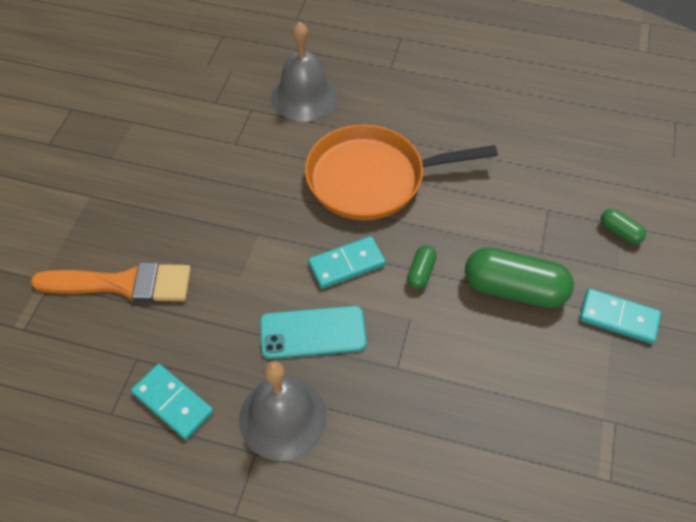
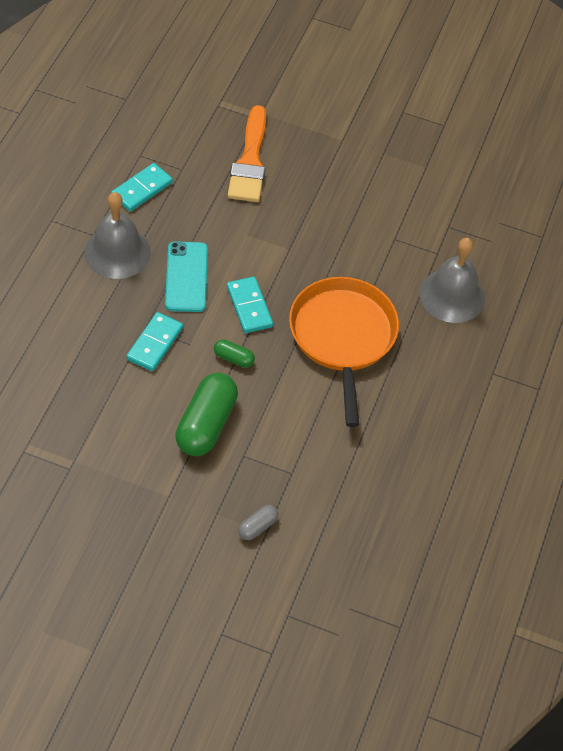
camera: 90 degrees right, 0 degrees up
(618, 317) = (165, 498): turquoise domino -> turquoise domino (155, 343)
(620, 232) = (257, 527): green capsule -> grey capsule

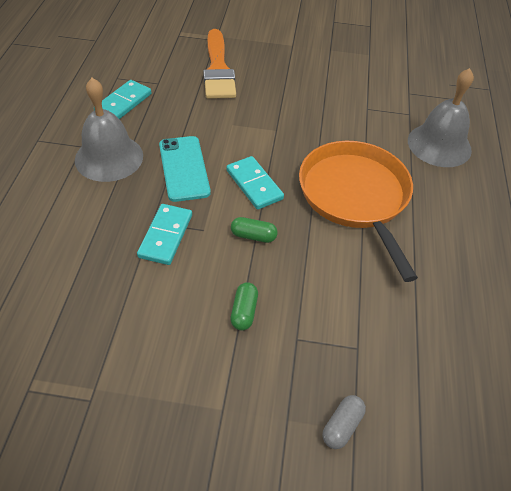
camera: 10 degrees left, 5 degrees down
(206, 424) = (244, 312): green capsule -> green capsule, size x0.47

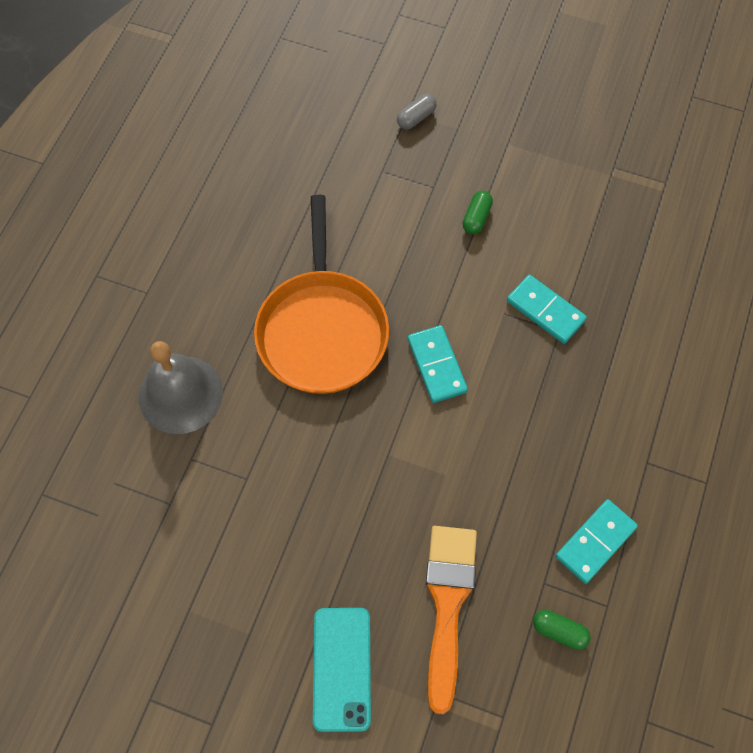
camera: 165 degrees left, 15 degrees up
(109, 157) = (611, 436): grey bell -> none
(166, 236) = (545, 311): turquoise domino -> turquoise domino turned 75 degrees counterclockwise
(184, 168) = (518, 403): turquoise phone -> turquoise phone (342, 668)
(253, 236) = (451, 296): green capsule -> green capsule (559, 631)

